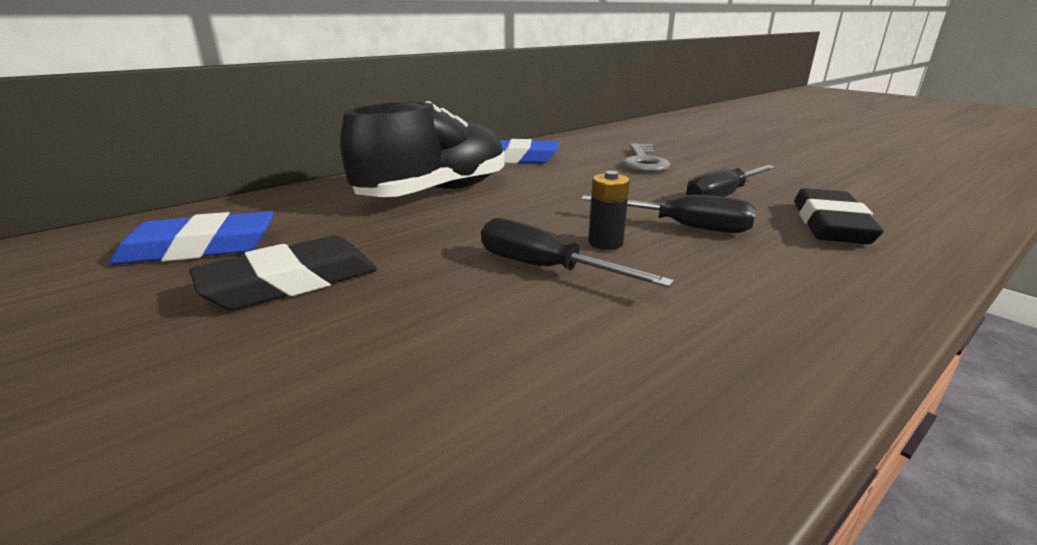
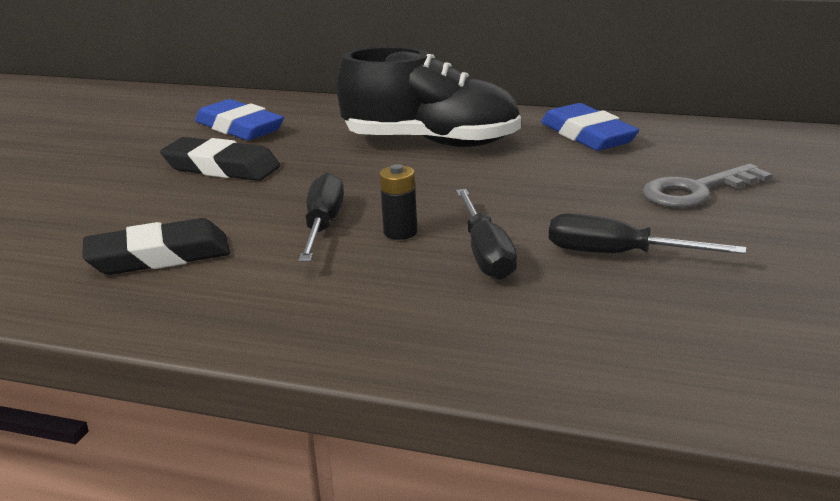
camera: 60 degrees right, 0 degrees up
(830, 224) = (601, 322): black eraser -> black eraser (159, 256)

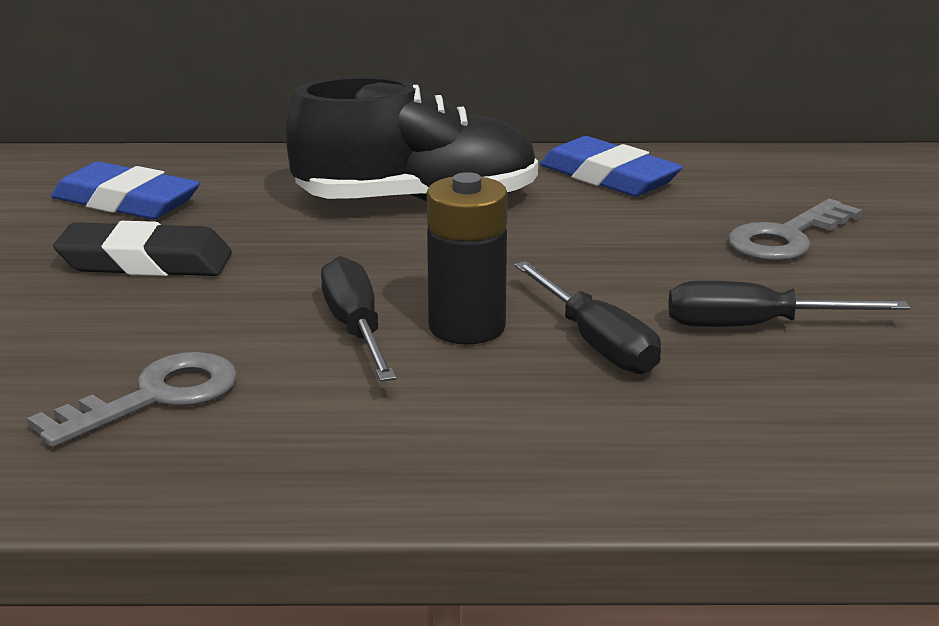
camera: 20 degrees left, 0 degrees up
(159, 256) = (154, 398): black eraser -> grey key
(400, 232) = (467, 327): black battery -> black battery, size x1.69

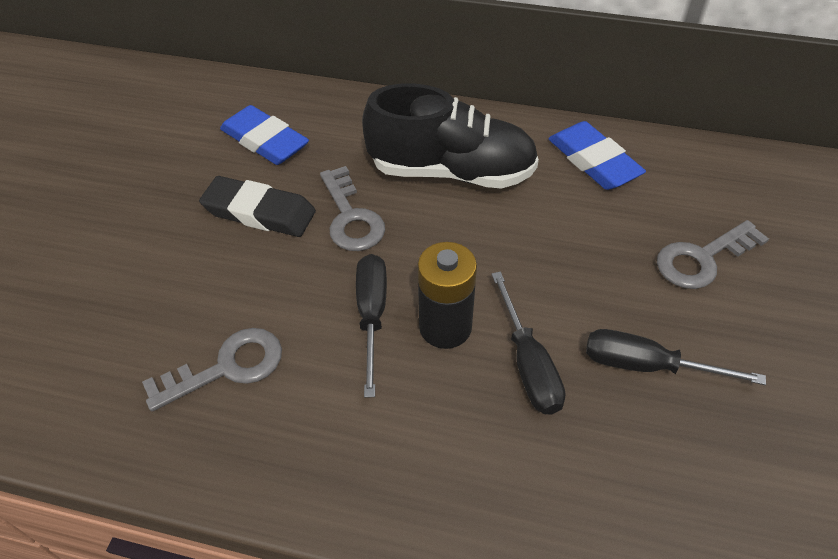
camera: 15 degrees right, 25 degrees up
(287, 252) = (351, 217): none -> grey key

